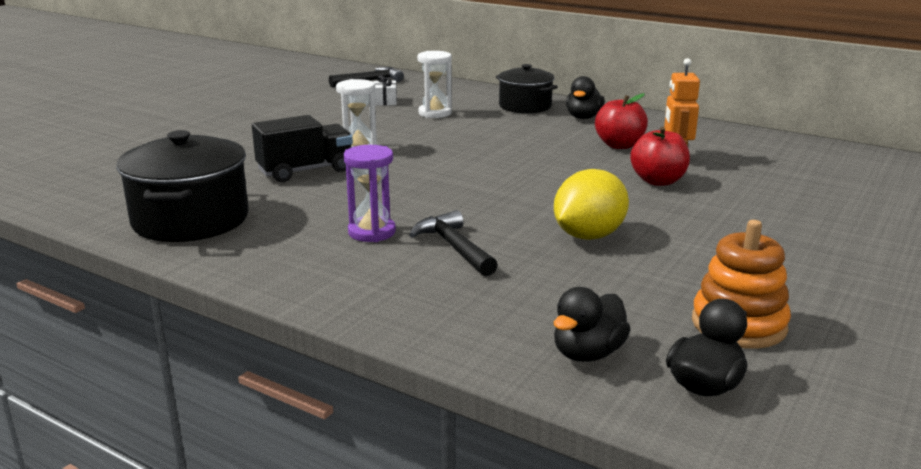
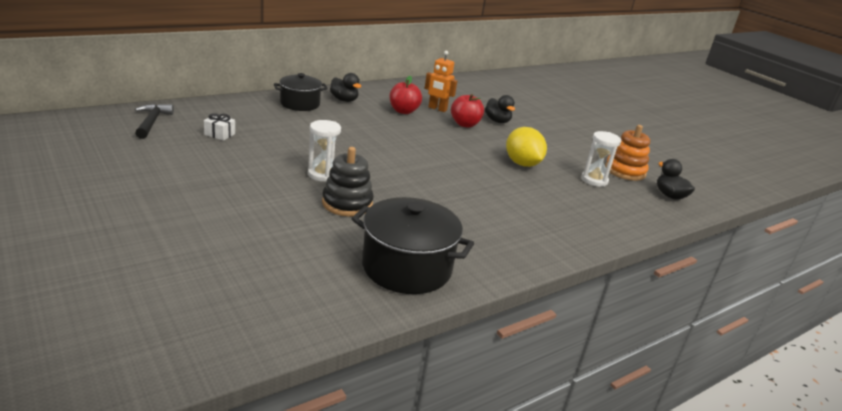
camera: 70 degrees left, 5 degrees up
(305, 171) = (347, 203): black truck -> black stacking toy
(372, 232) = (477, 213): purple hourglass -> none
(435, 113) = (275, 129): white hourglass -> white hourglass (594, 180)
(454, 247) = (515, 198): black hammer -> none
(588, 353) = (639, 207): black duck -> black duck (497, 121)

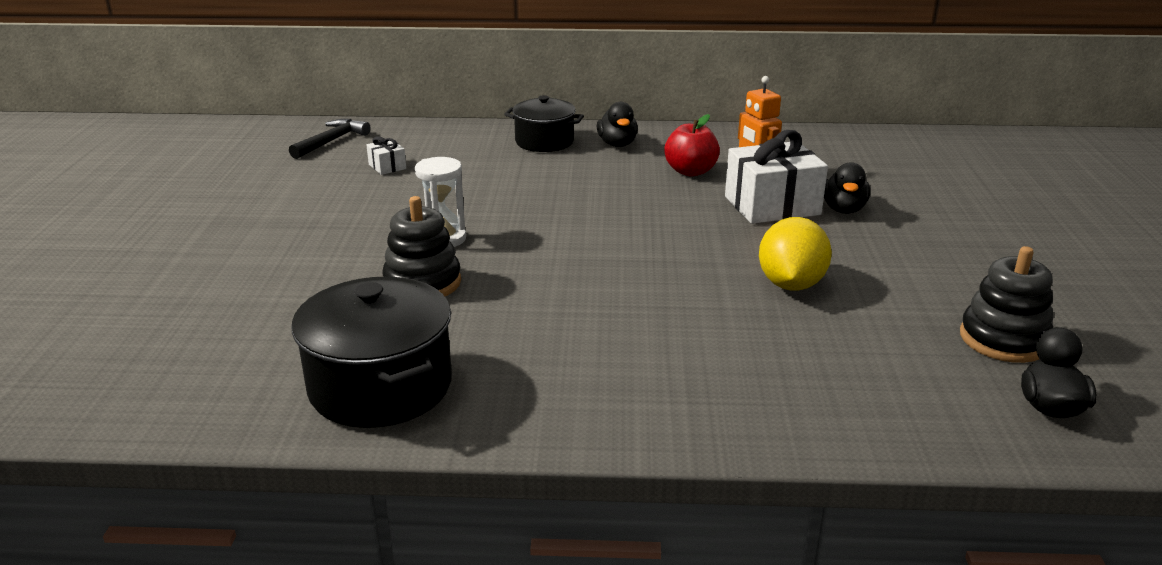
camera: 40 degrees right, 0 degrees up
(465, 124) = (772, 205): red apple -> white gift
(594, 180) = (904, 340): white hourglass -> none
(625, 171) = (1003, 339): orange stacking toy -> black stacking toy

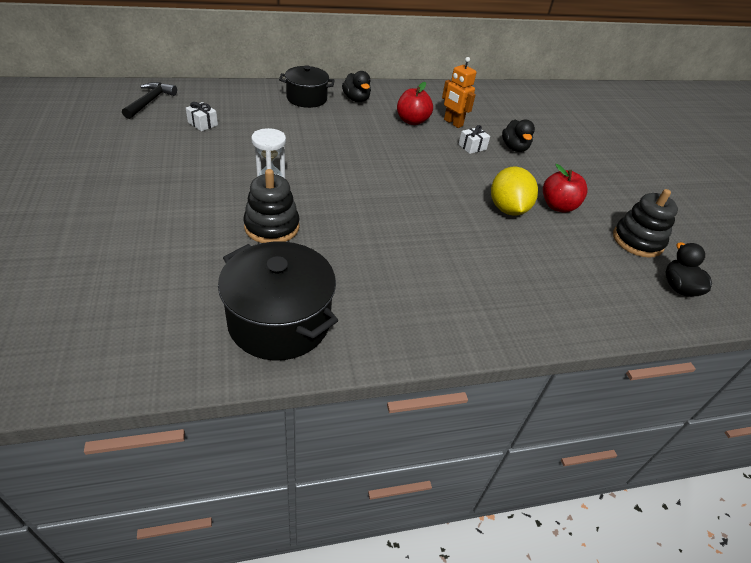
camera: 20 degrees left, 15 degrees up
(772, 205) = (472, 147): white gift -> white gift, size x0.45
(880, 286) = (558, 206): none -> red apple

